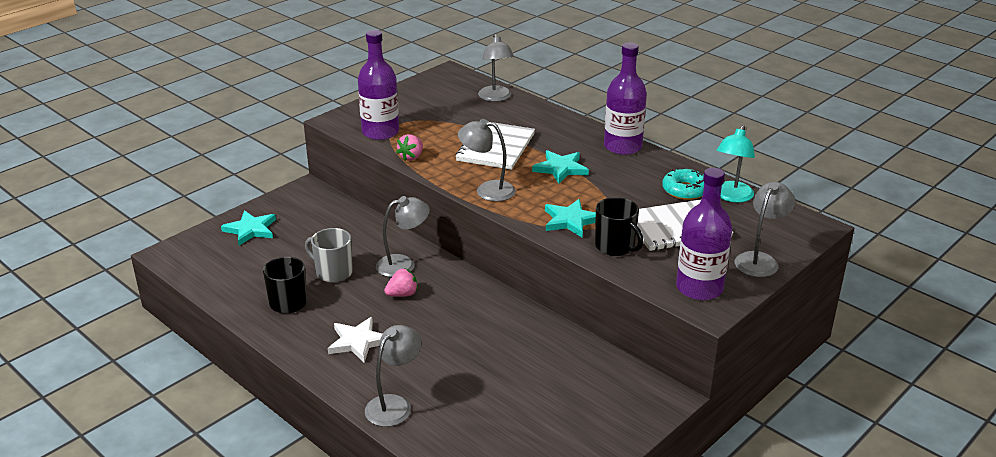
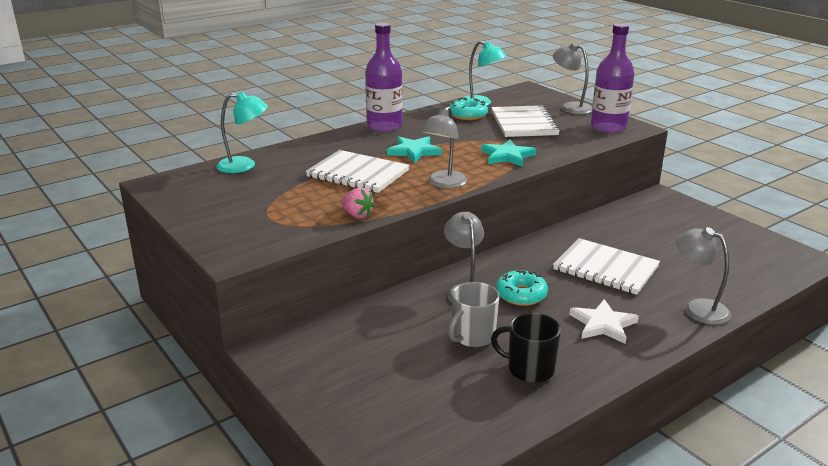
camera: 80 degrees left, 5 degrees down
(250, 230) = (355, 401): turquoise star -> none
(380, 132) = (285, 230): purple bottle -> none
(402, 294) = (521, 294): pink strawberry -> turquoise donut
(463, 345) = (605, 268): none -> white notebook
(496, 98) = (244, 165): grey lamp -> turquoise lamp
(615, 247) = (550, 145): black mug -> none

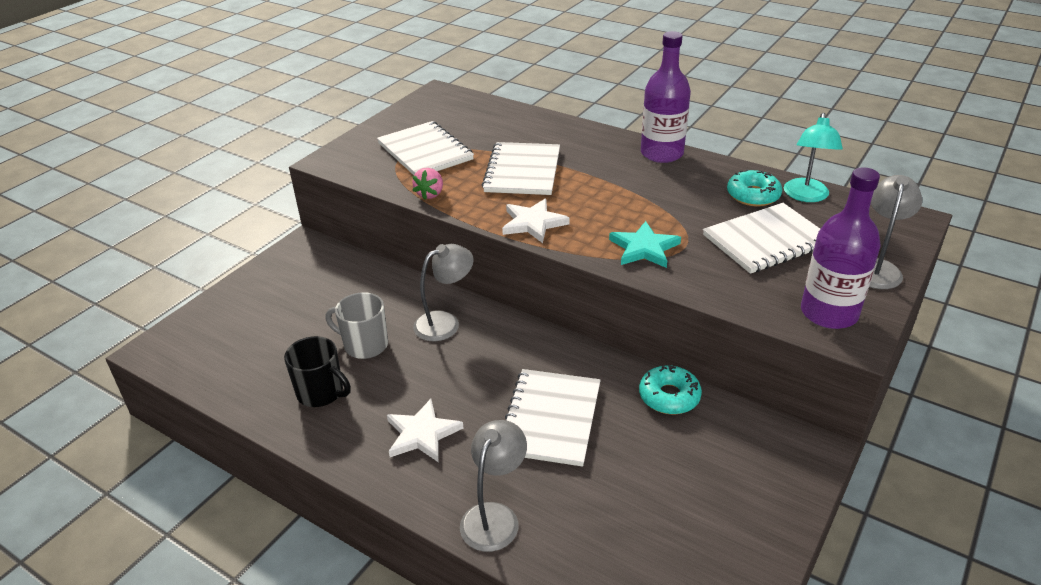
camera: 70 degrees right, 10 degrees up
(244, 165) = (500, 114): turquoise lamp -> none
(274, 207) = (425, 151): none -> white notebook
(414, 151) = (605, 187): turquoise star -> none
(443, 184) = (533, 223): grey lamp -> white star
(521, 294) = (456, 361): turquoise donut -> turquoise donut (669, 396)
(529, 369) = (321, 393): black mug -> black mug turned 120 degrees clockwise

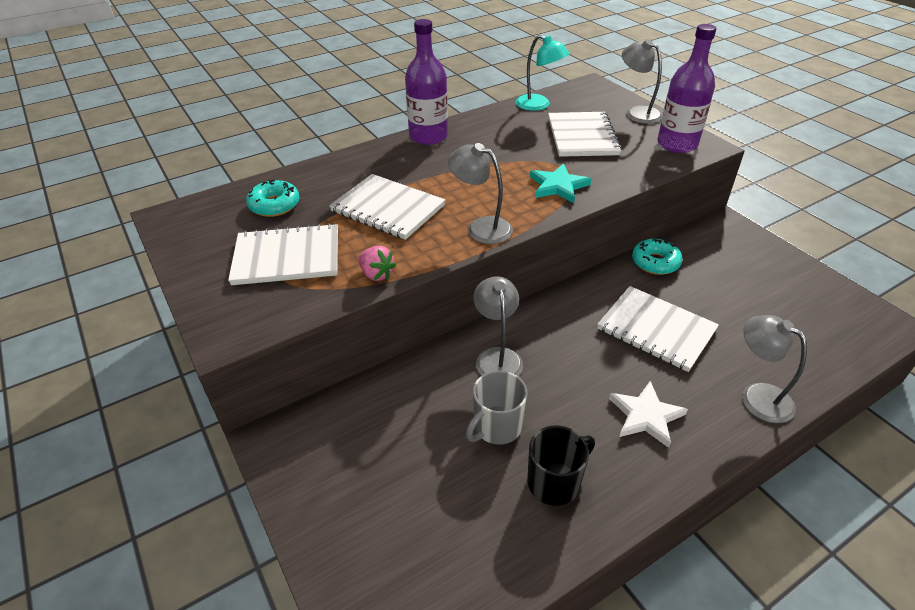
camera: 65 degrees left, 5 degrees up
(533, 223) = (481, 227): white star -> grey lamp
(753, 195) = (522, 122): turquoise donut -> turquoise donut (274, 205)

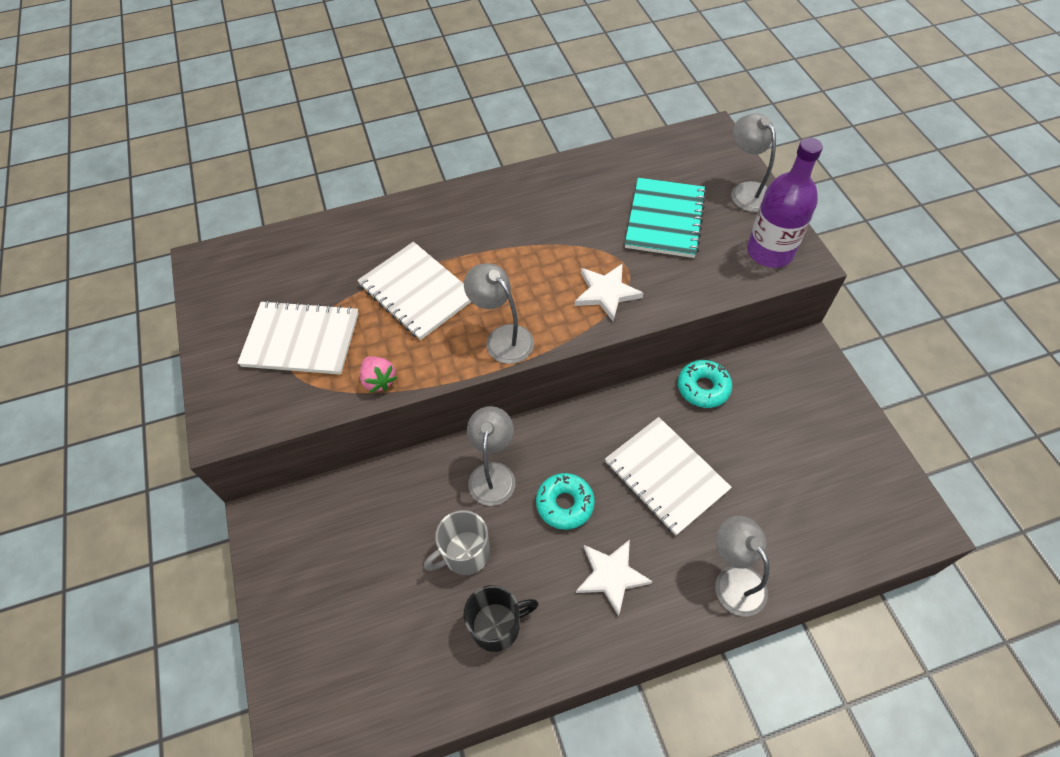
camera: 15 degrees right, 15 degrees up
(274, 205) = (307, 265): turquoise donut -> turquoise donut (565, 504)
(428, 136) = (493, 190): purple bottle -> none
(539, 105) = (635, 159): turquoise lamp -> none
(558, 186) = (606, 293): turquoise star -> white star
(582, 136) = (665, 219): white notebook -> turquoise notebook

